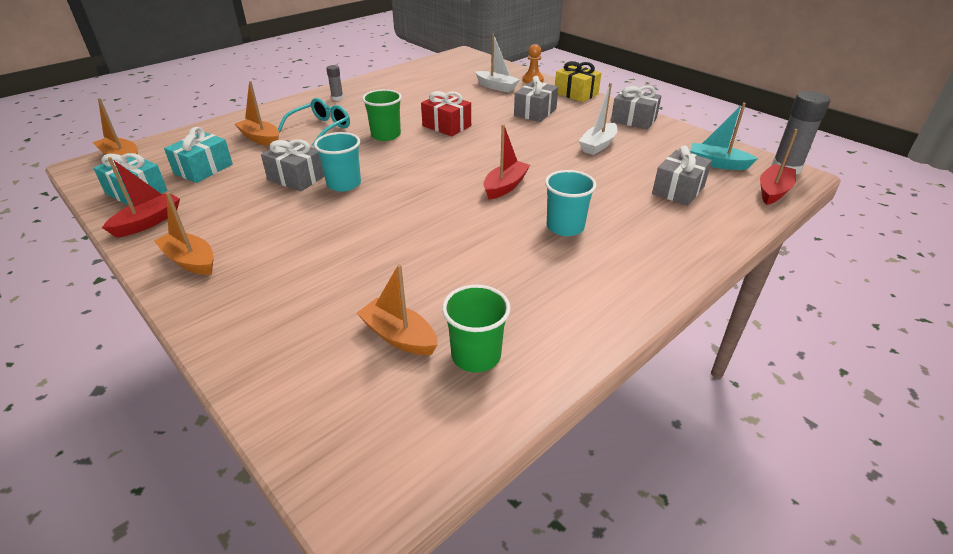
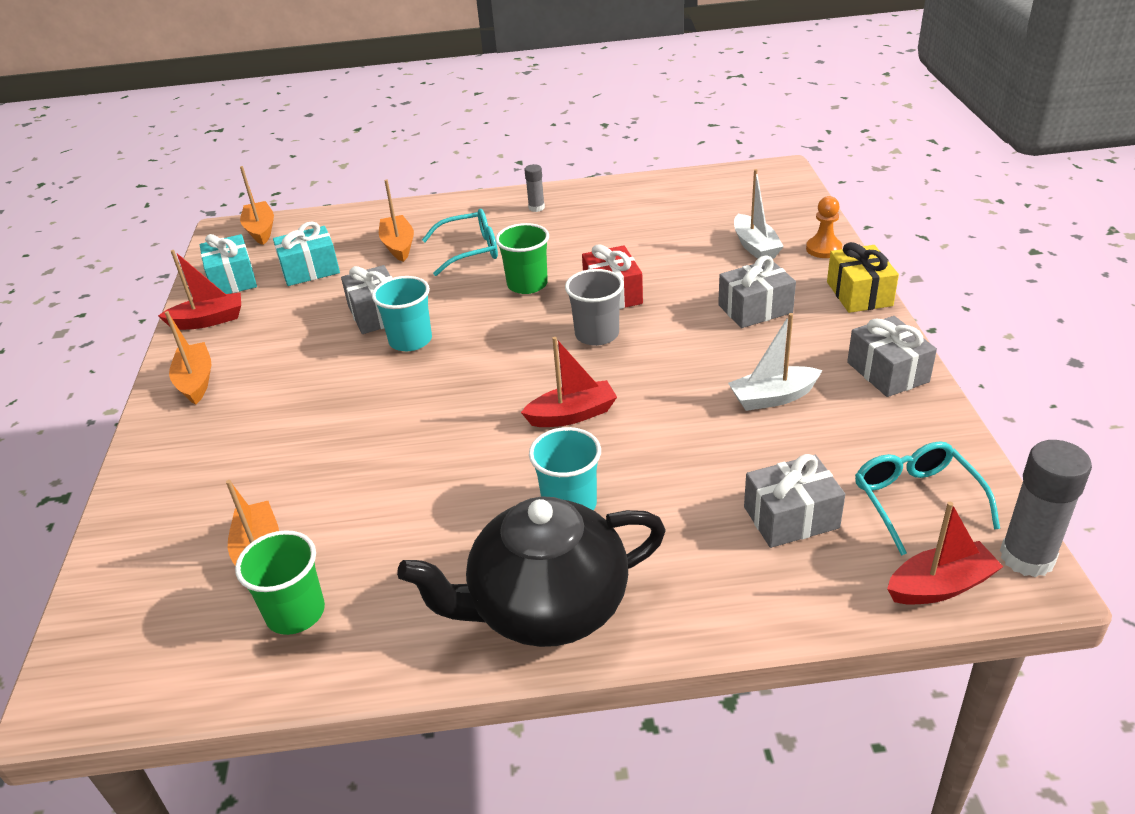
camera: 40 degrees right, 0 degrees up
(465, 146) = (597, 334): none -> grey cup
(623, 278) = (546, 607): none -> black teapot
(717, 164) = (916, 500): turquoise boat -> turquoise glasses

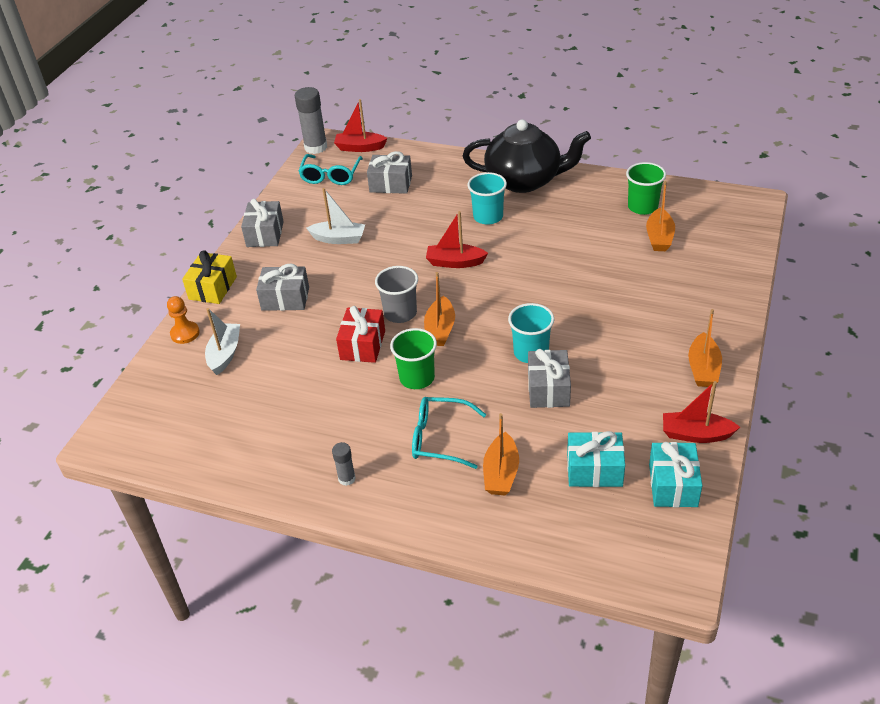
camera: 155 degrees left, 5 degrees up
(260, 230) = (639, 564): orange boat -> orange boat (440, 329)

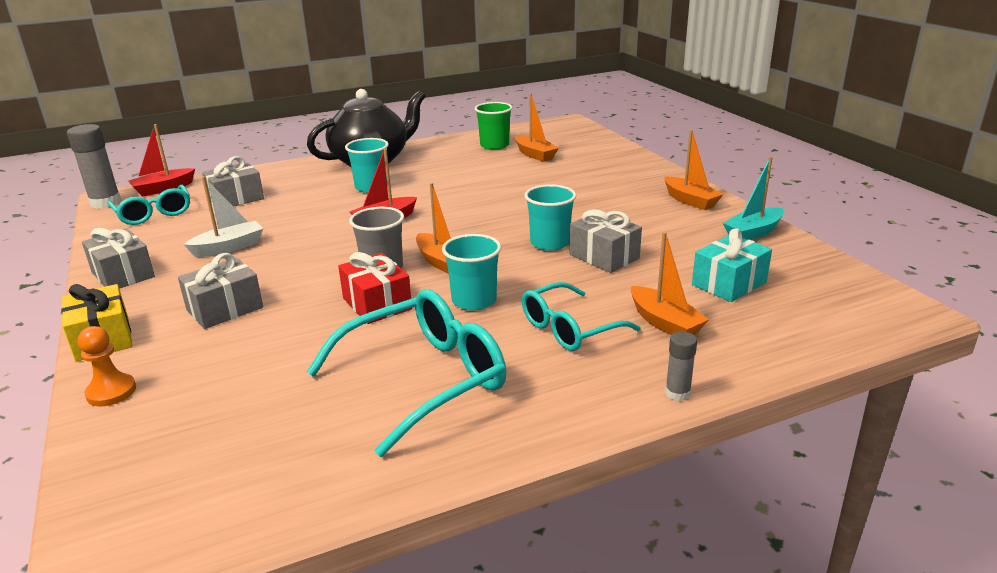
camera: 45 degrees left, 15 degrees down
(225, 354) = (203, 383): white boat -> none
(321, 423) = (425, 379): none -> turquoise glasses
(347, 478) = (528, 406): grey glue stick -> grey glue stick (677, 393)
(417, 378) = (474, 300): green cup -> turquoise cup
(673, 485) = (795, 264): turquoise gift -> none
(696, 434) = (753, 232): red boat -> turquoise boat

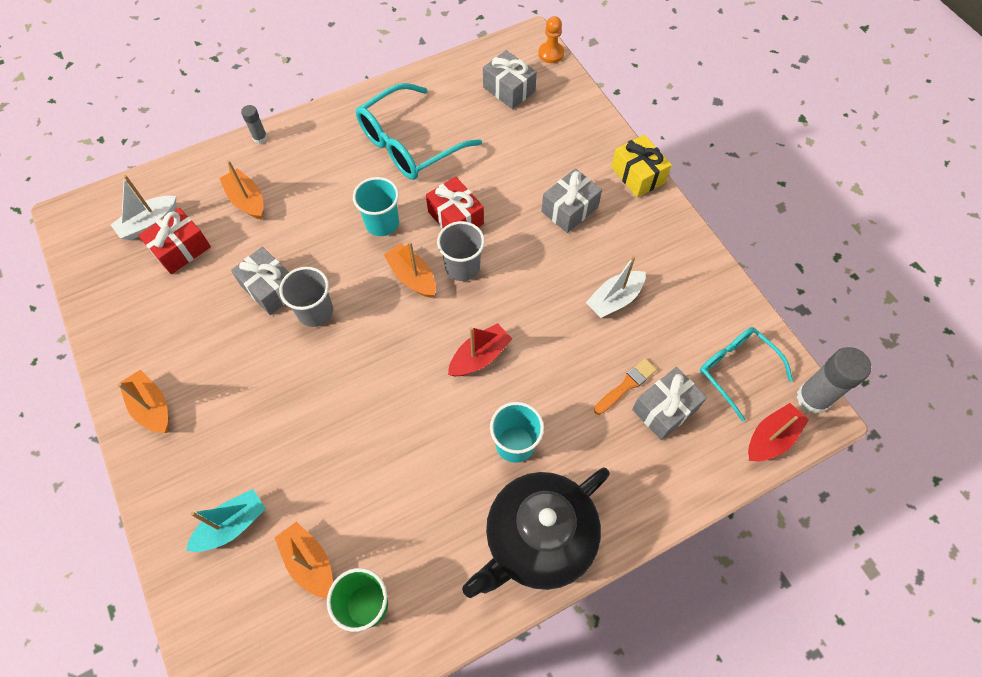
camera: 175 degrees right, 35 degrees up
(111, 392) = (596, 129): orange pawn -> orange pawn (551, 53)
(123, 275) = (682, 253): grey gift -> grey gift (509, 89)
(259, 208) = (626, 385): none -> orange brush
(550, 243) = (315, 311): turquoise cup -> grey cup
(569, 329) = (314, 192): turquoise glasses -> none
(729, 283) = (181, 249): turquoise gift -> red gift
(753, 232) = (120, 334): turquoise boat -> turquoise boat (232, 525)
(789, 304) = (149, 223): none -> white boat

